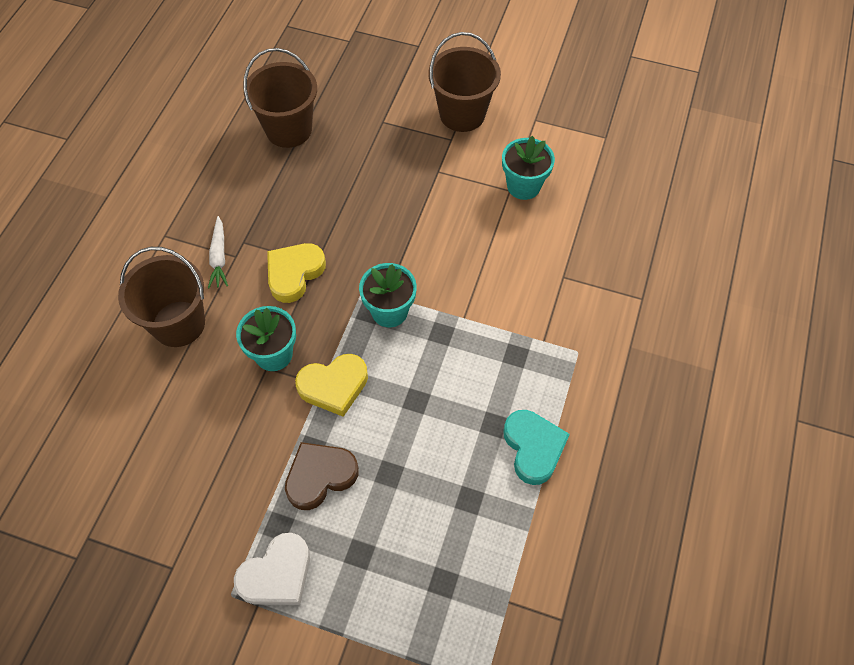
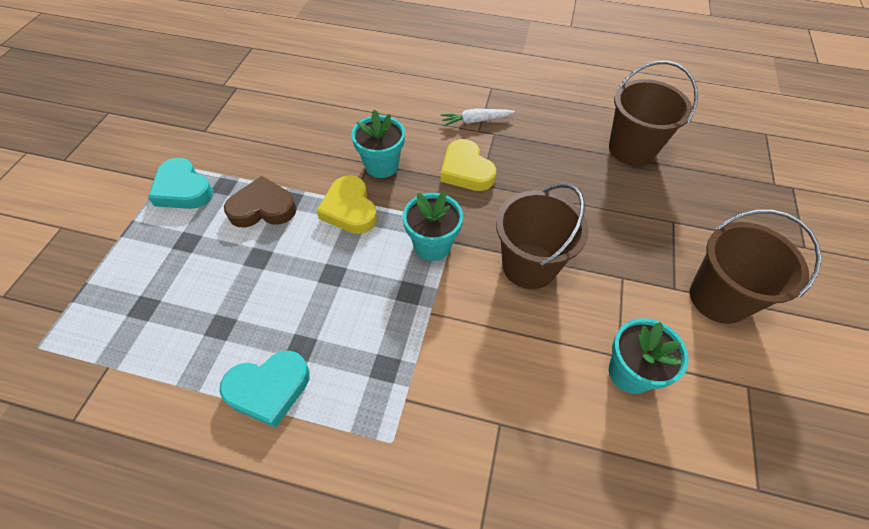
camera: 85 degrees right, 5 degrees down
(178, 323) = (408, 106): brown bucket -> brown bucket (529, 266)
(277, 574) = (183, 189): white heart -> turquoise heart
(294, 273) = (466, 170): yellow heart -> yellow heart turned 150 degrees counterclockwise
(320, 476) = (263, 208): brown heart -> brown heart turned 60 degrees counterclockwise

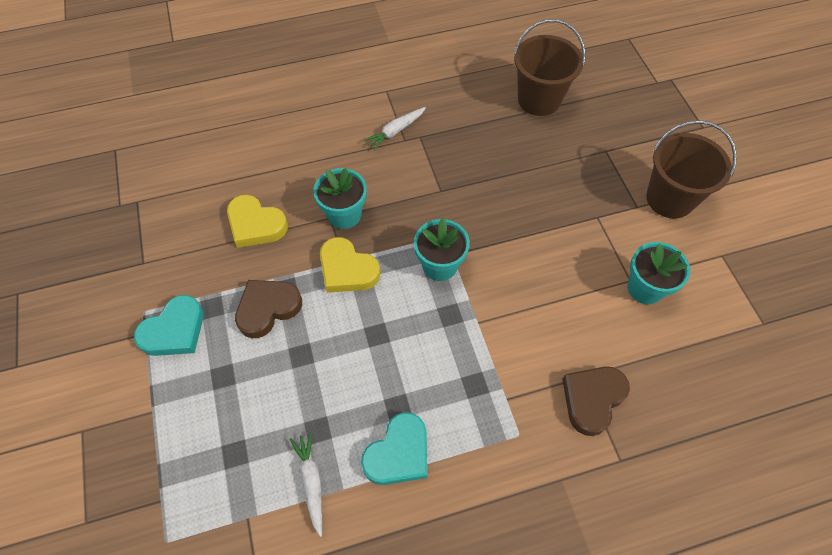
camera: 30 degrees left, 5 degrees up
(179, 368) = (311, 482): none -> white carrot
(183, 189) = (174, 331): turquoise heart -> turquoise heart turned 60 degrees counterclockwise
(466, 170) = (420, 183): yellow heart -> yellow heart (256, 225)
(493, 453) = (592, 399): none -> brown heart
(529, 266) = (525, 243): brown bucket -> none

